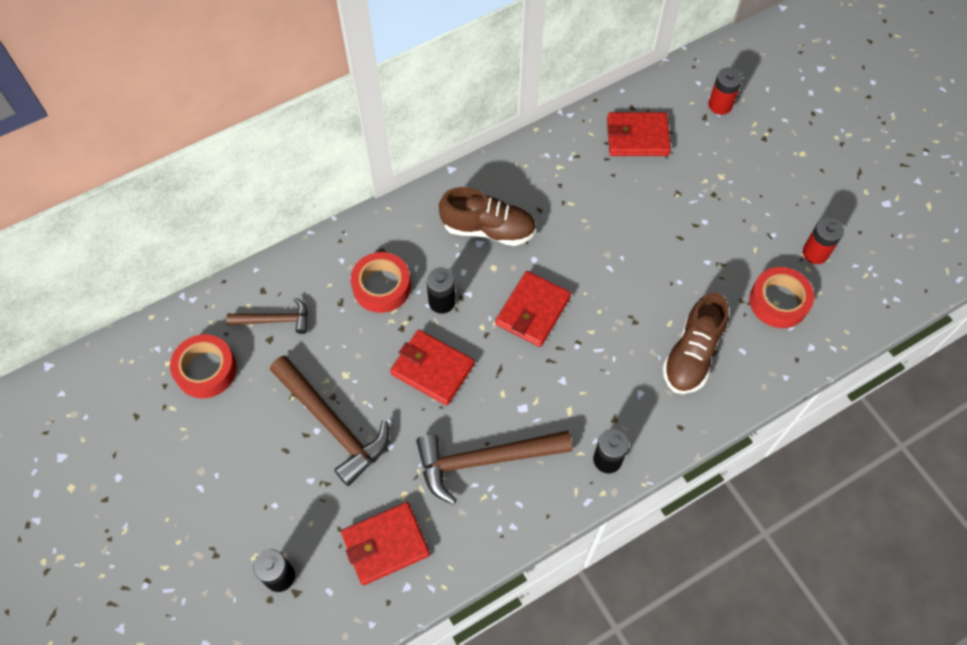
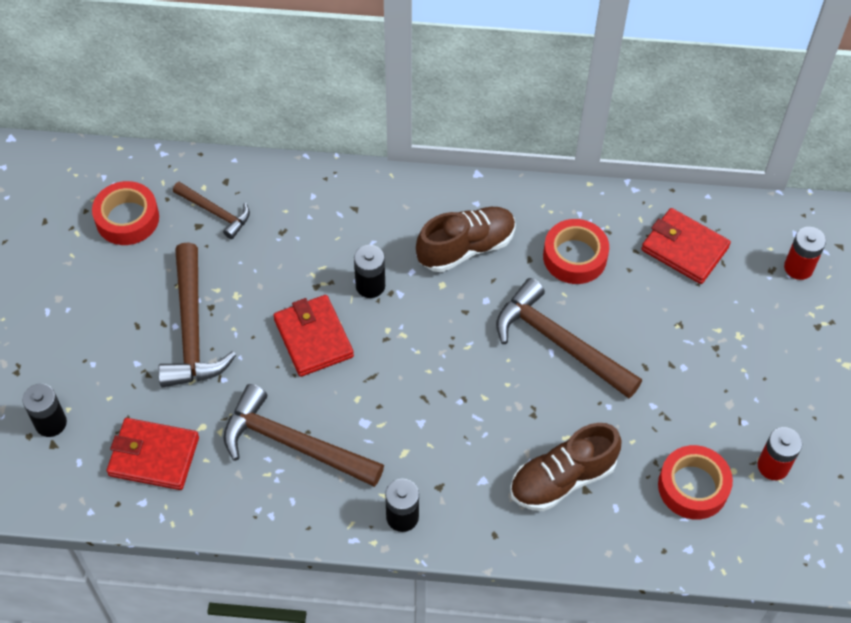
camera: 35 degrees right, 5 degrees down
(381, 286) = (328, 240): red tape -> red tape (574, 257)
(488, 229) = (466, 248): brown shoe -> brown shoe turned 75 degrees counterclockwise
(533, 311) = (445, 345): red wallet -> none
(610, 258) = (559, 343): none -> brown hammer

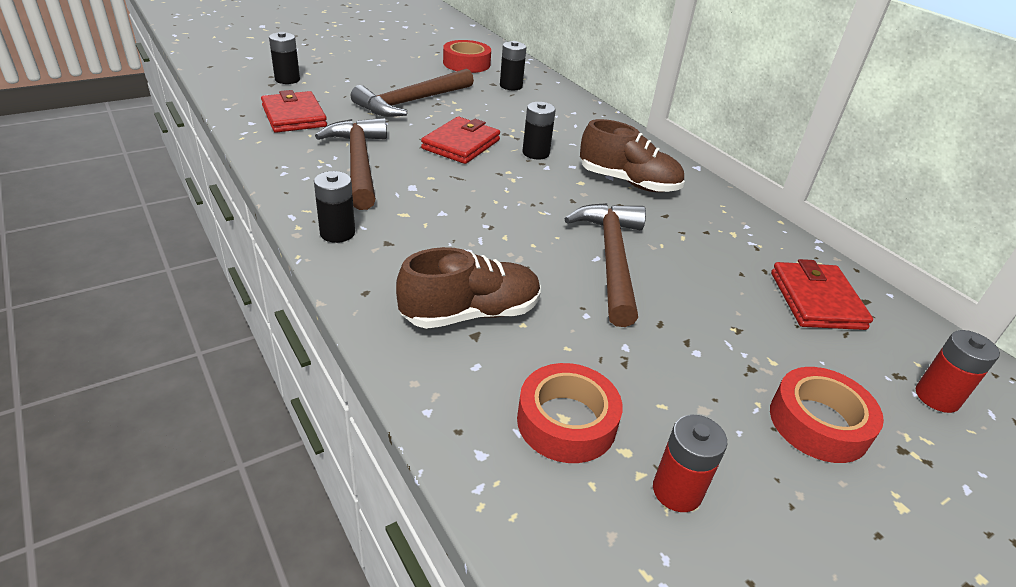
camera: 50 degrees right, 20 degrees down
(215, 212) = (511, 86): brown hammer -> black battery
(562, 479) = (471, 313): brown shoe -> brown shoe turned 135 degrees clockwise
(574, 257) = (704, 237): red tape -> red tape (818, 423)

